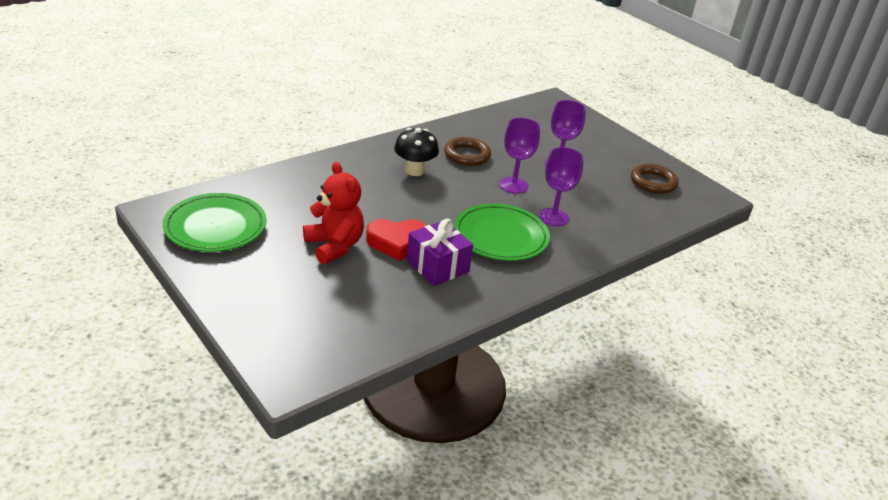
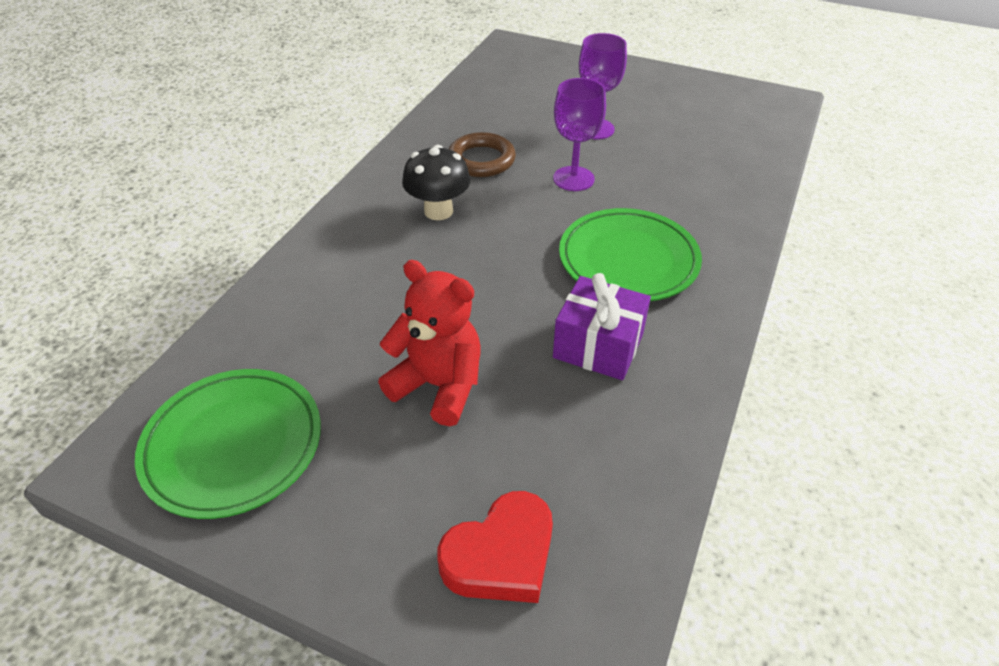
camera: 25 degrees left, 10 degrees up
(397, 242) = (515, 335): red heart -> red heart (501, 556)
(553, 217) = (658, 203): purple goblet -> none
(653, 182) = (710, 108): brown ring -> none

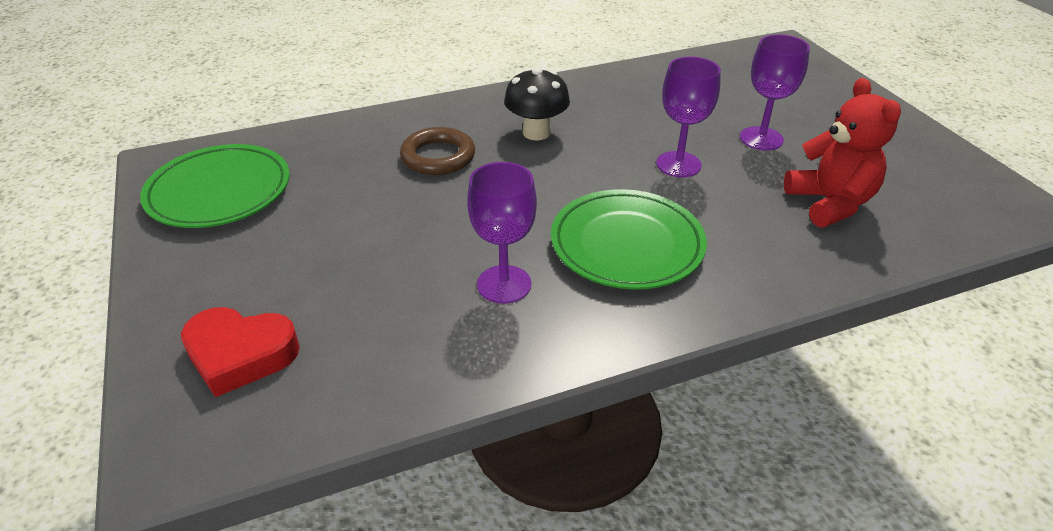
camera: 45 degrees right, 5 degrees down
(438, 385) = (364, 235): red teddy bear -> red teddy bear (830, 203)
(481, 160) = (623, 115): brown ring -> brown ring (438, 157)
(598, 346) = (504, 284): purple gift -> purple goblet

